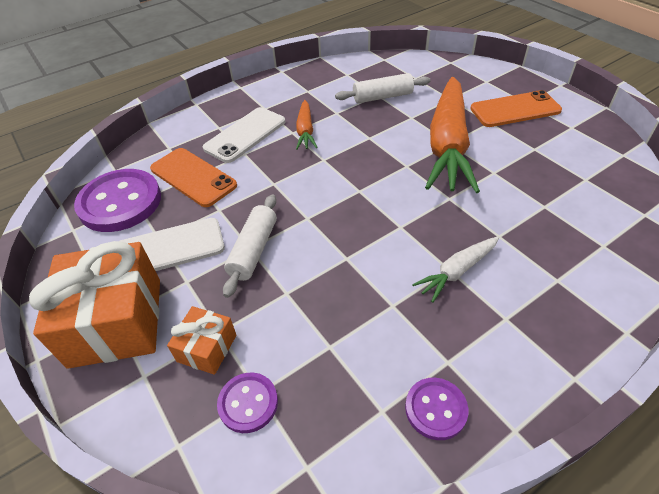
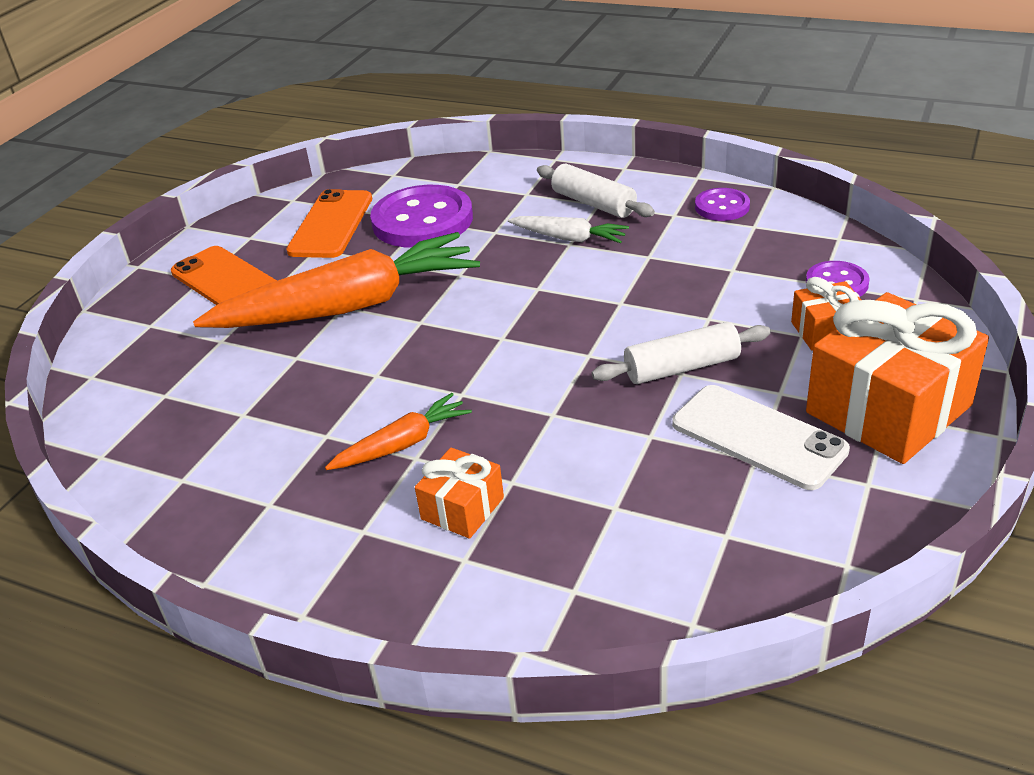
camera: 120 degrees left, 10 degrees down
(120, 202) = (746, 551): purple button -> purple button (422, 220)
(193, 177) = (615, 504): orange phone -> orange phone (331, 224)
(245, 135) = (462, 508): white phone -> orange gift
(382, 97) = (249, 405): white rolling pin -> white rolling pin (594, 203)

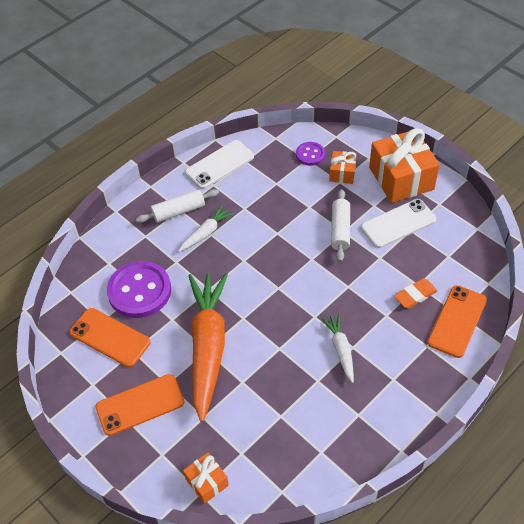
camera: 70 degrees left, 15 degrees up
(402, 444) = (341, 349): orange carrot -> white carrot
(462, 508) = (395, 337): orange gift -> orange gift (207, 482)
(551, 592) = (457, 321): none -> orange phone
(584, 509) = (415, 295): none -> orange eraser
(722, 207) = (219, 165): purple button -> white phone

